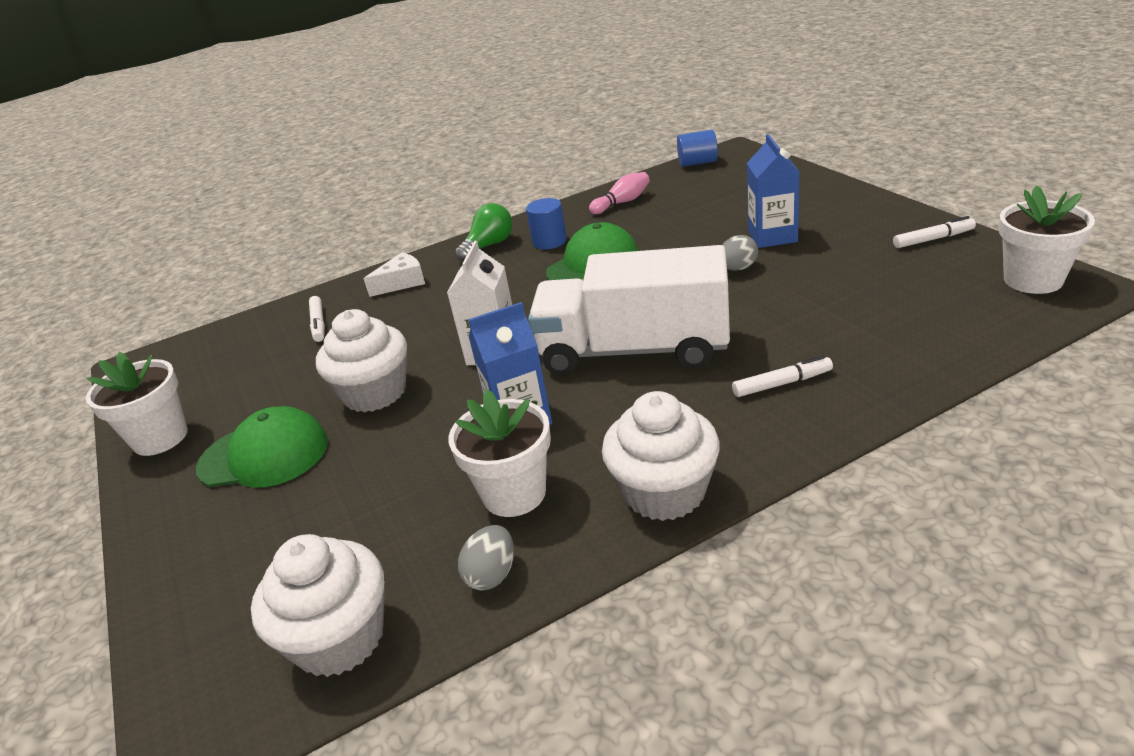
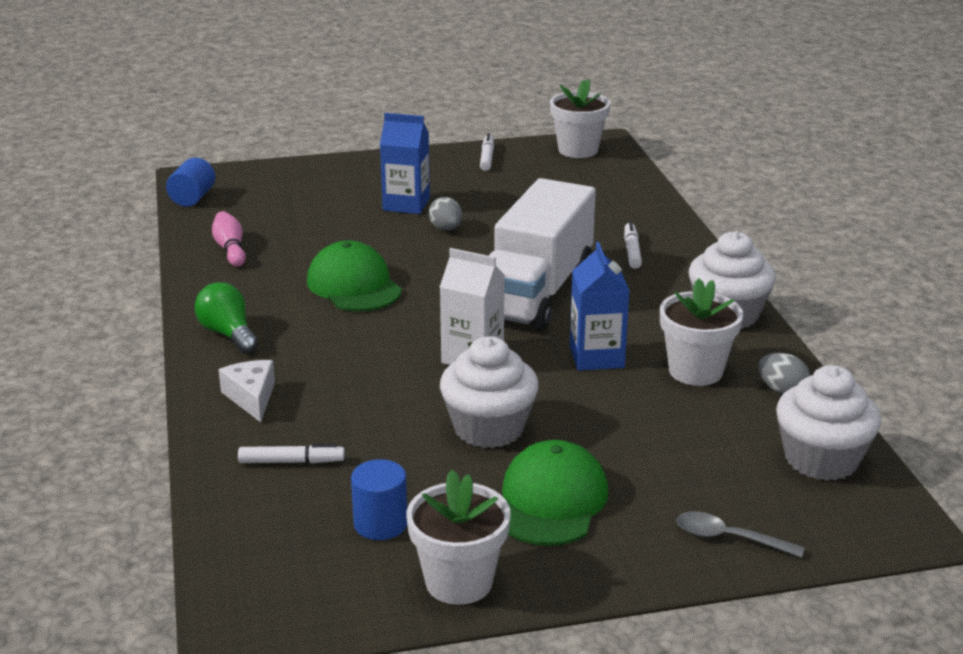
camera: 80 degrees left, 5 degrees down
(194, 583) = (729, 538): none -> grey spoon
(549, 241) = (269, 299): blue cylinder -> blue cylinder (380, 524)

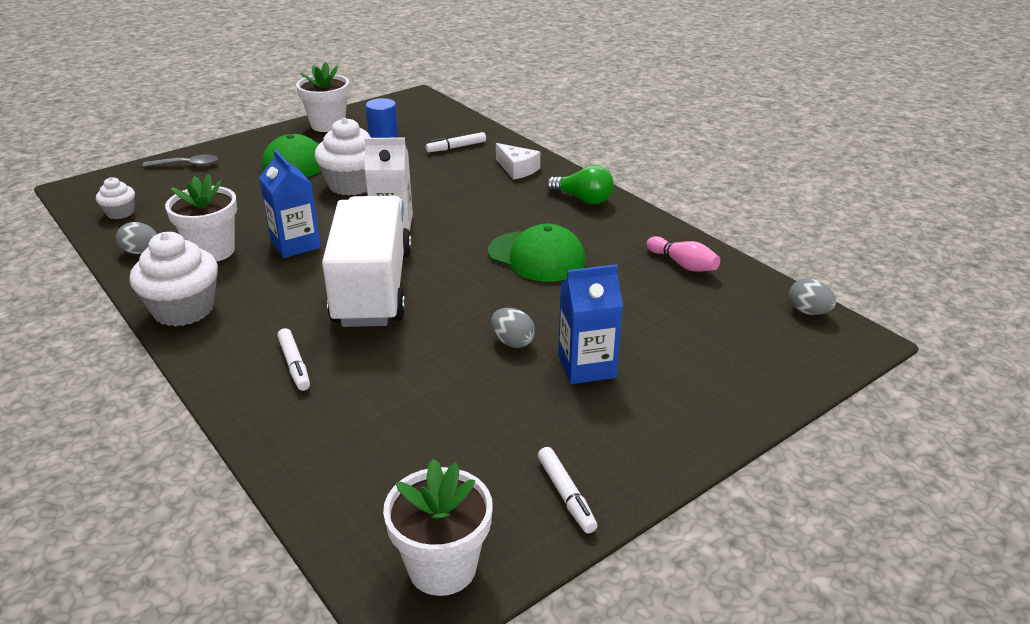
camera: 155 degrees right, 5 degrees up
(192, 198) = (808, 312): blue cylinder -> grey egg
(821, 459) = (120, 213): white cupcake -> white cupcake, size x0.53

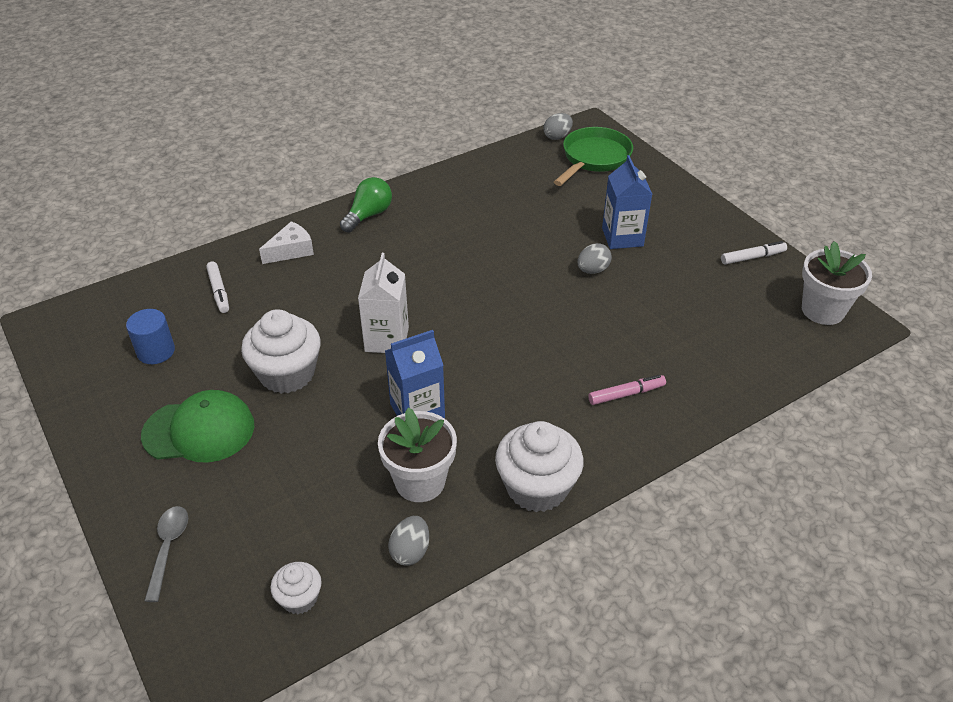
camera: 85 degrees left, 10 degrees up
(294, 365) = (626, 394): white marker -> pink marker
(328, 125) = (96, 406): white flower pot -> none
(373, 288) = (508, 350): white truck -> none
(536, 257) = (467, 250): green cap -> none
(683, 264) = (489, 177): pink bowling pin -> none
(768, 343) = (594, 159): none -> green pan

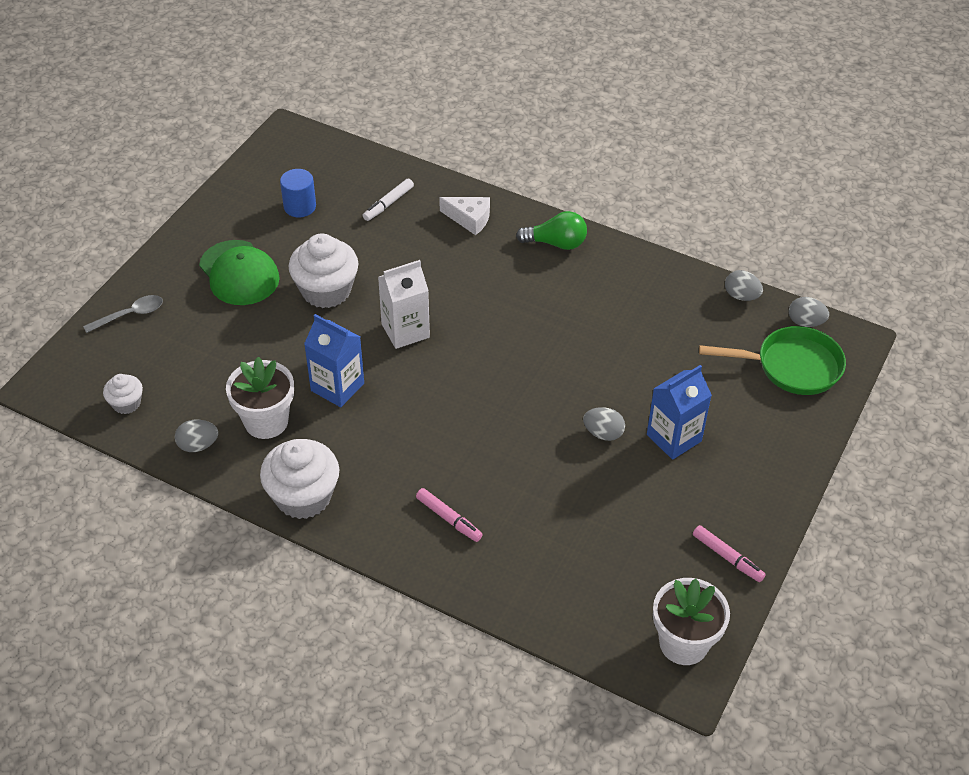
camera: 60 degrees right, 5 degrees up
(508, 152) = (741, 296): none -> grey egg
(752, 257) = (727, 557): white marker -> pink marker

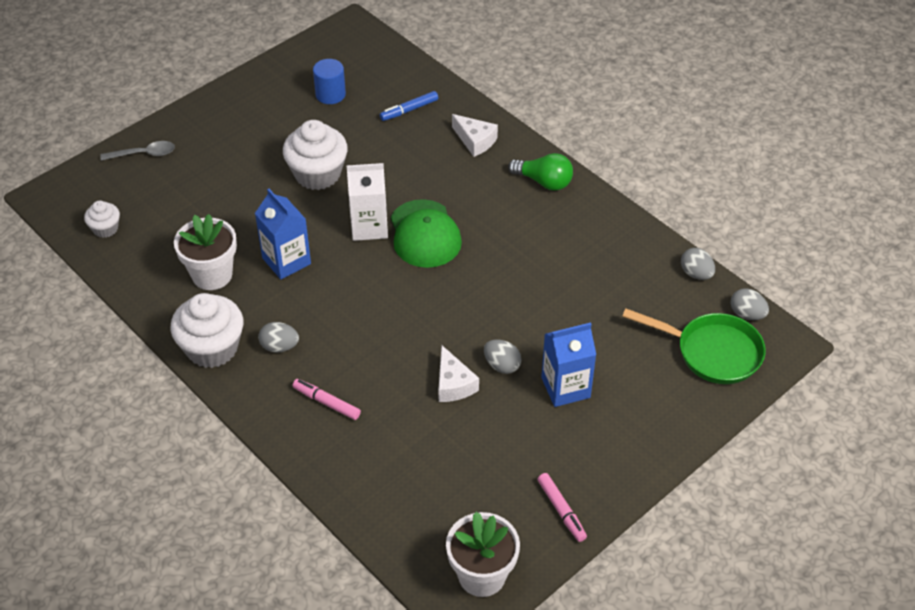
camera: 20 degrees right, 0 degrees up
(198, 445) = (146, 280): grey egg -> grey egg (279, 347)
(239, 273) = (251, 140): green cap -> green cap (425, 234)
(388, 204) = (409, 110): white marker -> blue marker
(449, 519) = (326, 402): pink marker -> pink marker turned 150 degrees clockwise
(565, 464) = (453, 384): none -> white cheese

